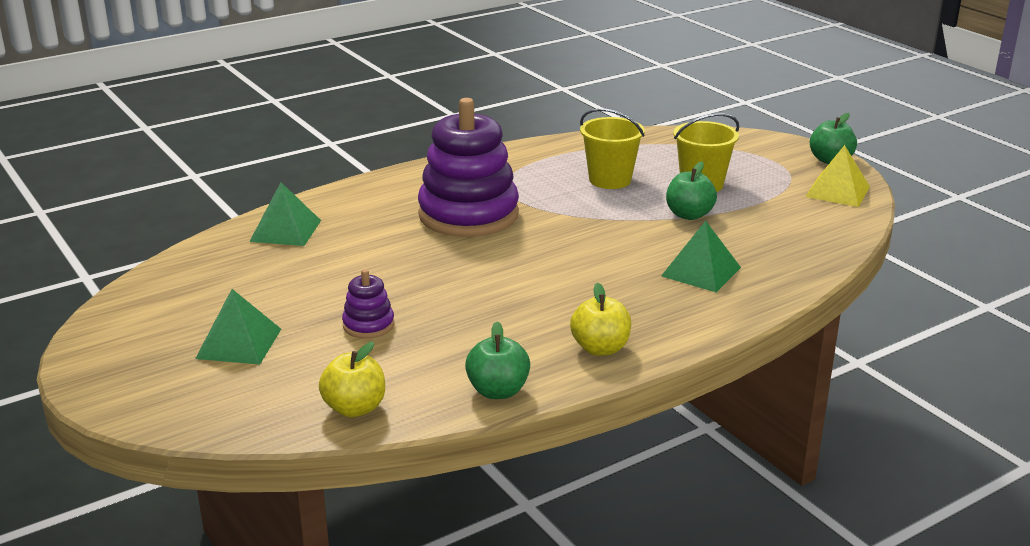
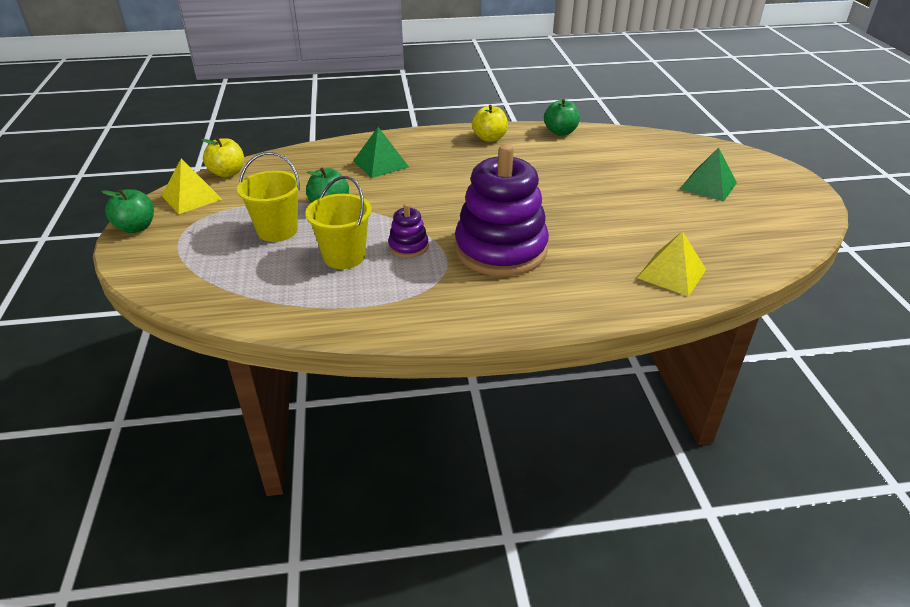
camera: 155 degrees left, 10 degrees up
(285, 230) = (671, 273): green pyramid -> yellow pyramid
(355, 408) = (640, 140): yellow apple -> yellow apple (227, 173)
(368, 325) = (620, 178): purple stacking toy -> purple stacking toy (408, 246)

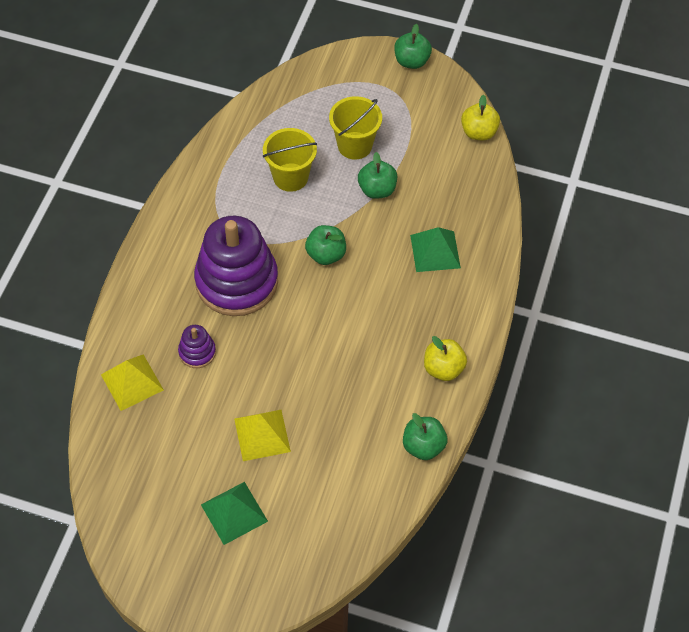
camera: 115 degrees right, 20 degrees up
(191, 197) = (444, 101): yellow pyramid -> yellow pyramid (262, 435)
(408, 246) = (279, 222): purple stacking toy -> purple stacking toy (197, 352)
(426, 211) = (326, 254): none -> green apple

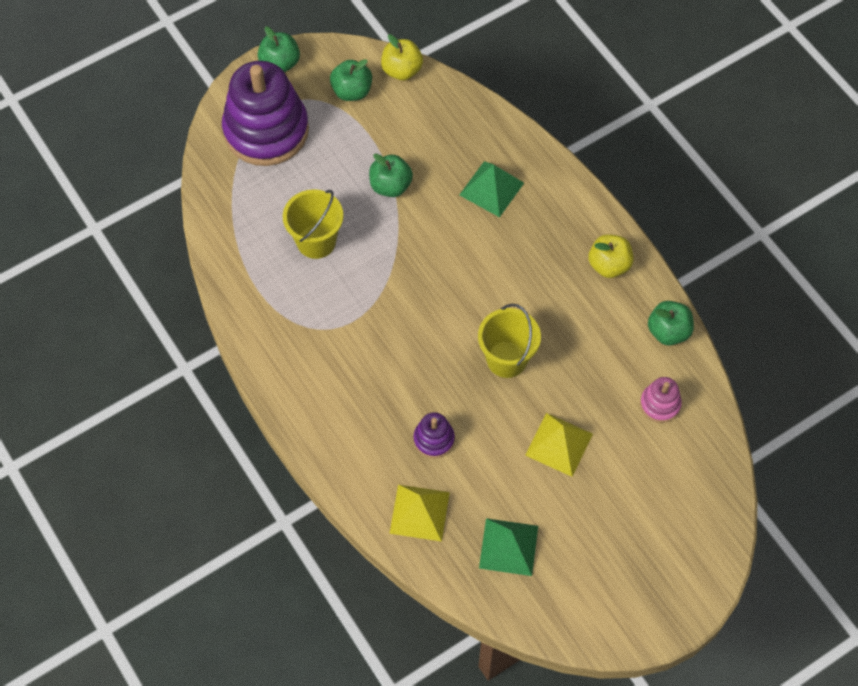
camera: 50 degrees left, 5 degrees up
(234, 513) = (616, 517): green pyramid -> green pyramid (508, 546)
(237, 281) = (388, 359): purple stacking toy -> purple stacking toy (266, 130)
(326, 254) = (422, 271): green apple -> green apple (352, 91)
(354, 145) = (328, 169): yellow bucket -> yellow bucket (507, 359)
(355, 481) = (660, 404): none -> pink stacking toy

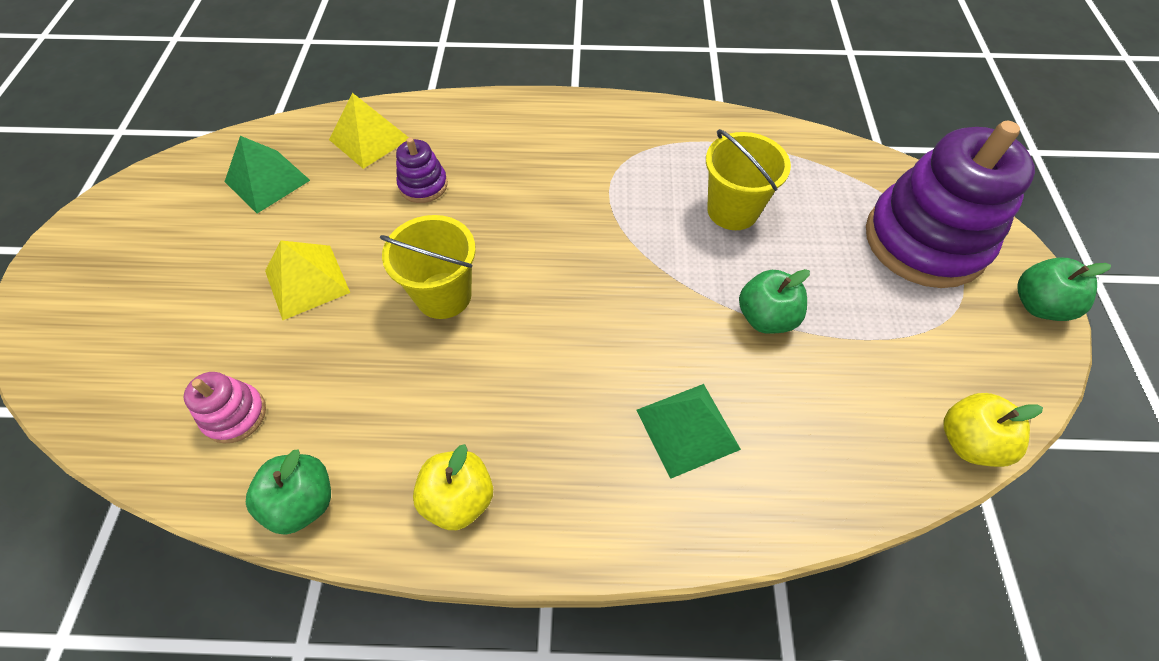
camera: 125 degrees right, 5 degrees down
(352, 91) = (952, 358): green apple -> none

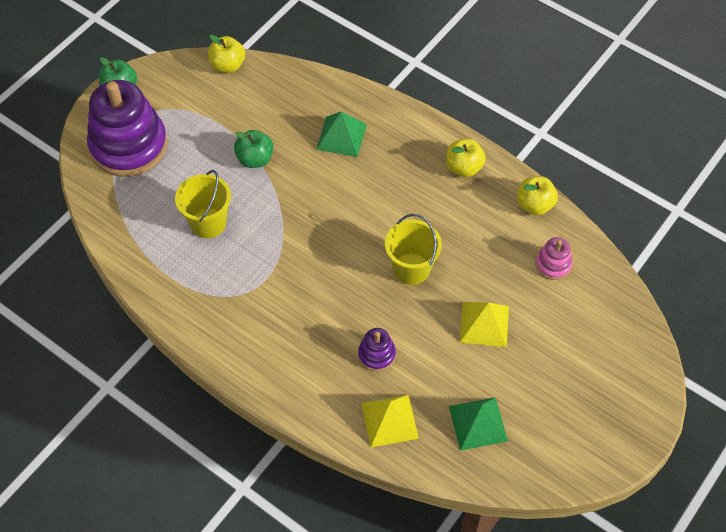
camera: 145 degrees left, 0 degrees up
(303, 502) = (534, 205): green apple -> yellow apple

